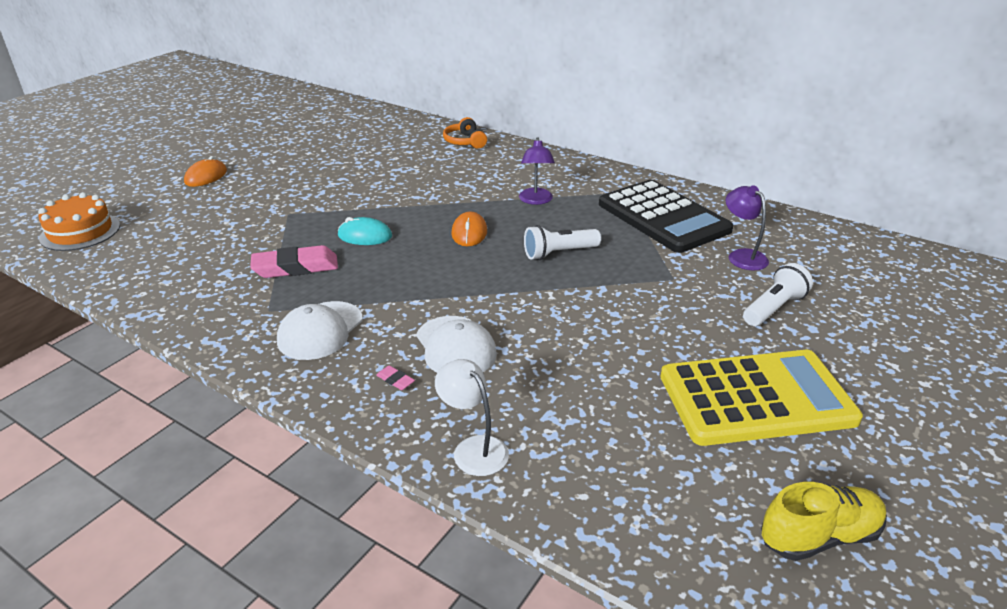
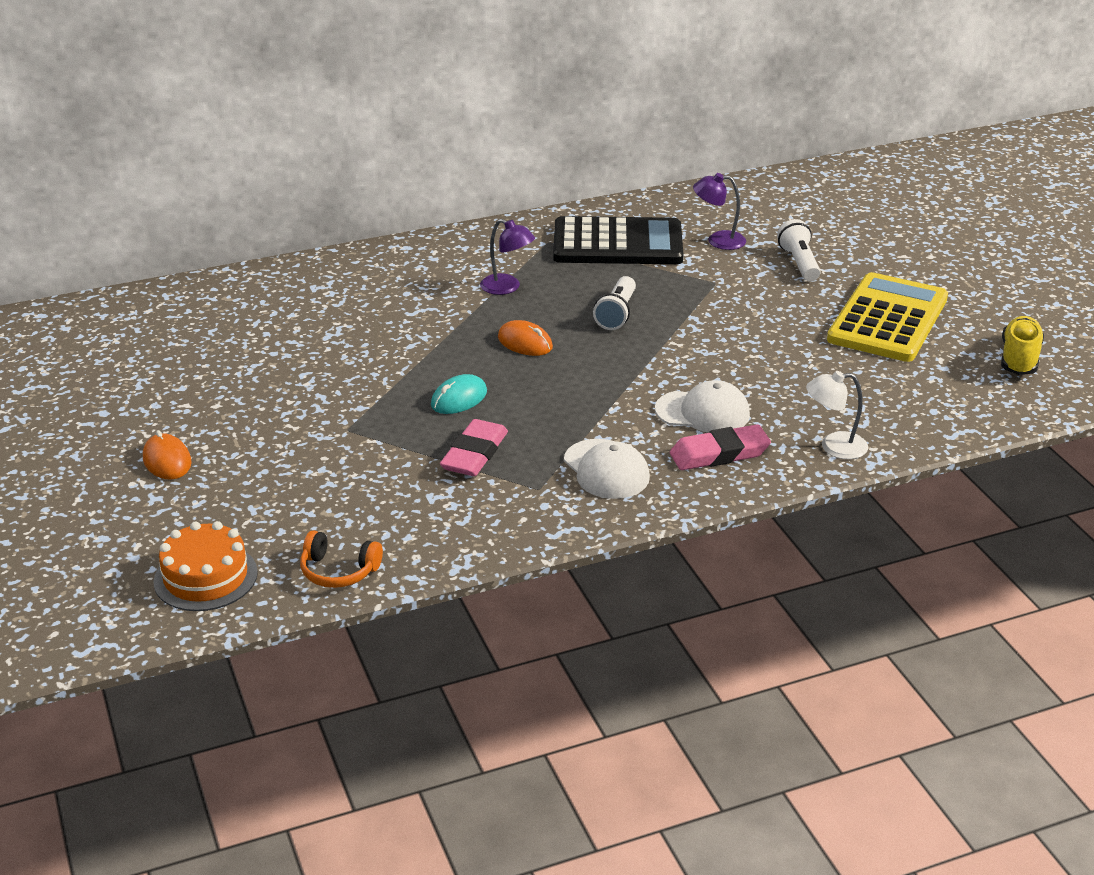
camera: 55 degrees left, 0 degrees up
(395, 380) = (719, 454): pink eraser -> pink eraser, size x2.40
(465, 142) = (318, 275): orange headphones -> orange headphones (338, 571)

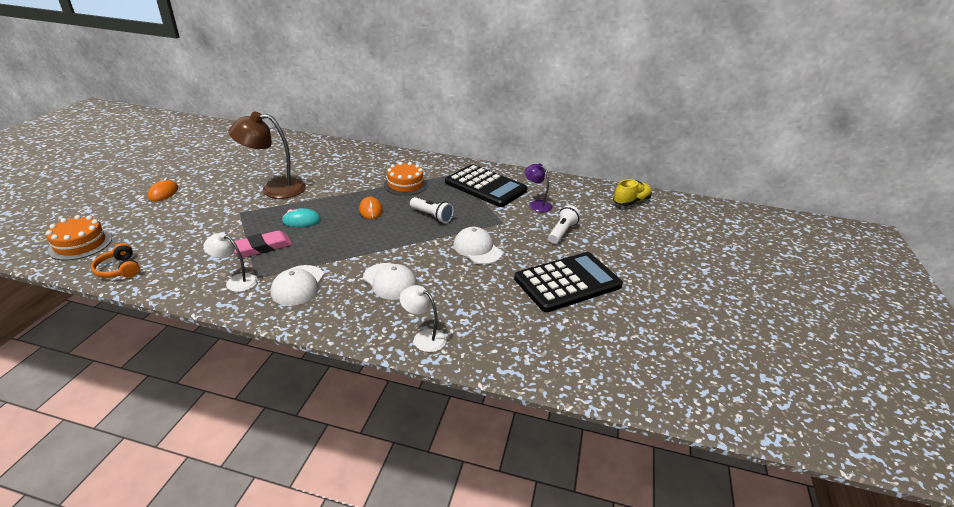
camera: 35 degrees right, 0 degrees up
(329, 376) = (274, 189): none -> brown lamp
(507, 287) = (405, 185): purple lamp -> orange cake
(522, 504) = (236, 281): none -> white lamp
(617, 314) = (432, 216): white flashlight -> white flashlight turned 105 degrees counterclockwise
(719, 454) = (360, 307): pink eraser -> none
(737, 328) = (477, 249): none -> white cap
(888, 319) = (567, 282): yellow calculator -> black calculator
(1019, 359) = (617, 346): yellow shoe -> yellow shoe (631, 202)

